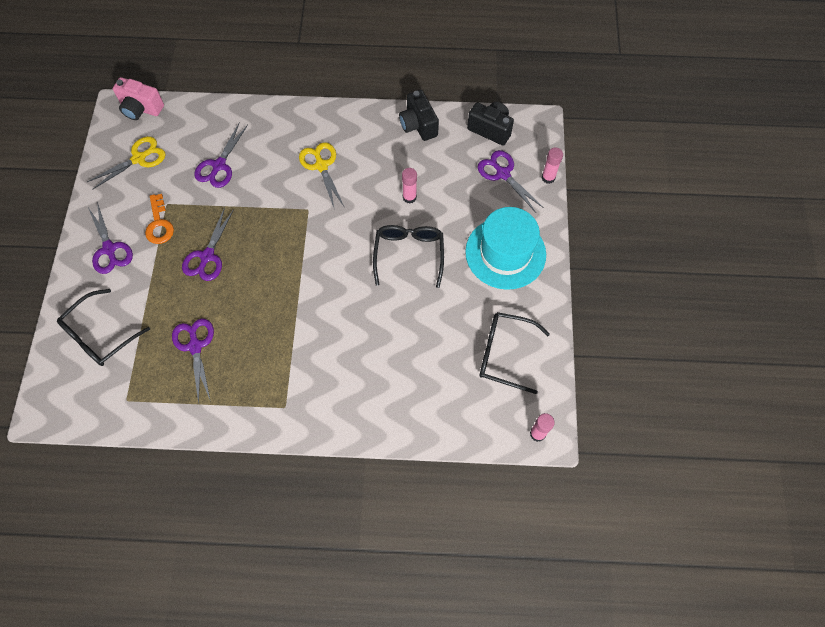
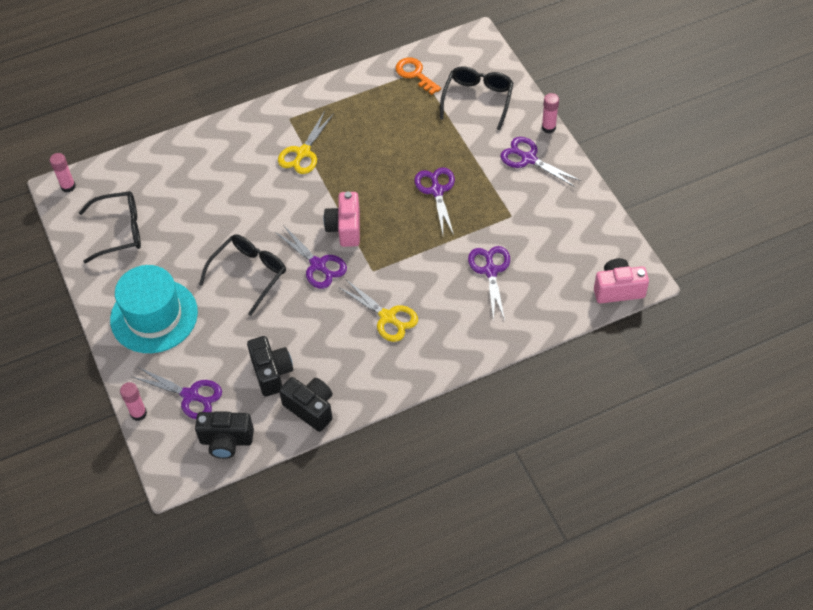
camera: 155 degrees right, 10 degrees down
(139, 158) = (574, 242): yellow scissors -> yellow scissors (303, 153)
(159, 224) = (503, 196): orange key -> orange key (415, 74)
(195, 346) = (393, 125): purple scissors -> purple scissors (318, 265)
(306, 258) = (345, 228): none -> pink camera
(409, 197) = (278, 326): pink glue stick -> pink glue stick (548, 127)
(409, 254) = (249, 274): black glasses -> black glasses turned 120 degrees counterclockwise
(433, 163) = (271, 372): none -> black camera

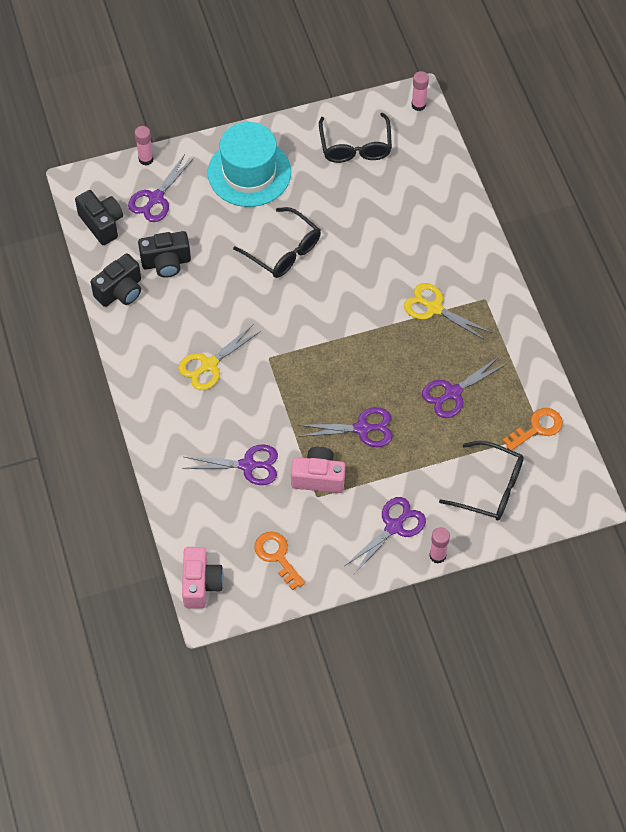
camera: 95 degrees right, 5 degrees up
(226, 441) = (102, 224): black camera -> black camera turned 135 degrees clockwise
(318, 265) = (284, 310): purple scissors -> purple scissors (452, 393)
(345, 228) = (326, 338): pink camera -> pink camera (318, 477)
(576, 237) = (277, 556): none -> orange key

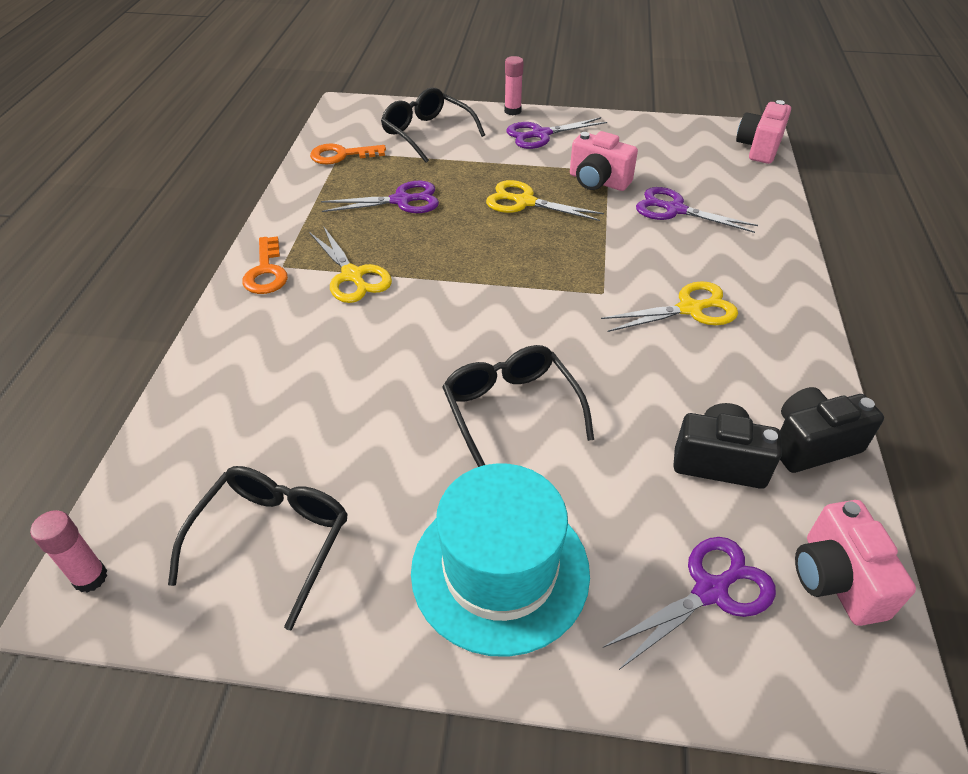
camera: 155 degrees left, 15 degrees down
(102, 224) = (836, 579): black camera -> pink camera
(146, 159) = (712, 697): pink glue stick -> none
(277, 556) = (670, 145): orange key -> orange key (266, 272)
(362, 428) = (524, 202): purple scissors -> yellow scissors

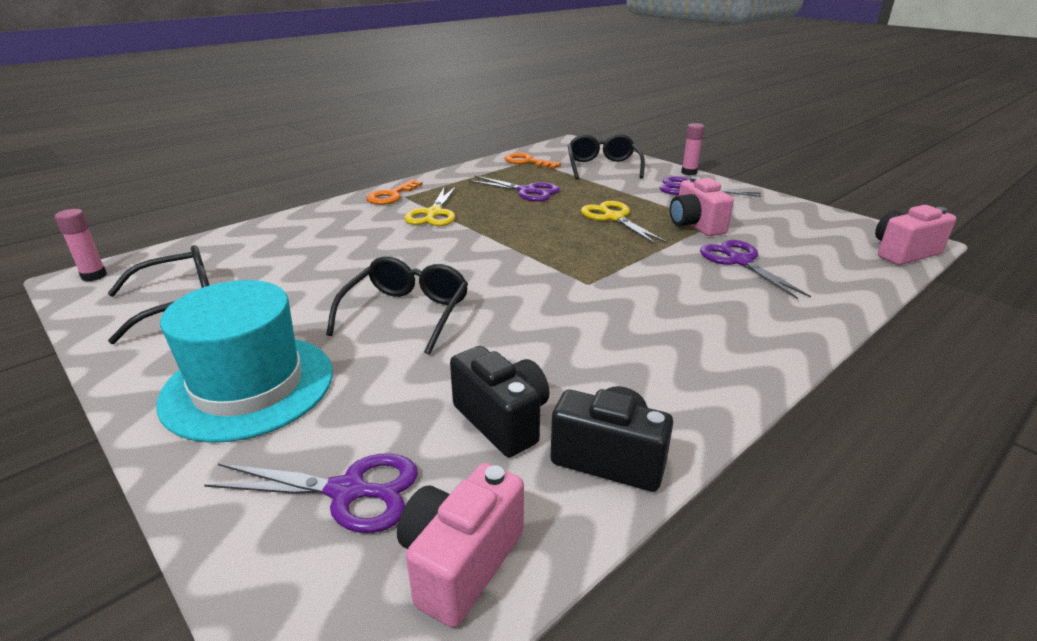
camera: 40 degrees right, 15 degrees down
(690, 309) = (647, 321): yellow scissors -> none

